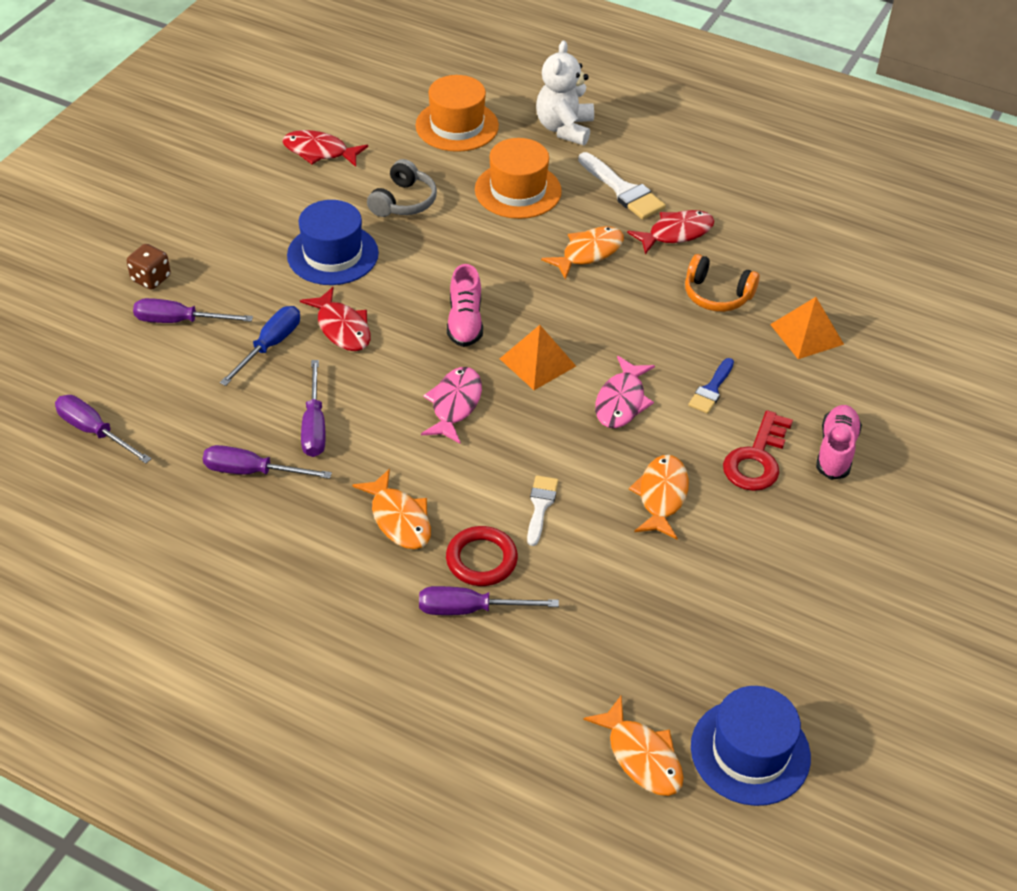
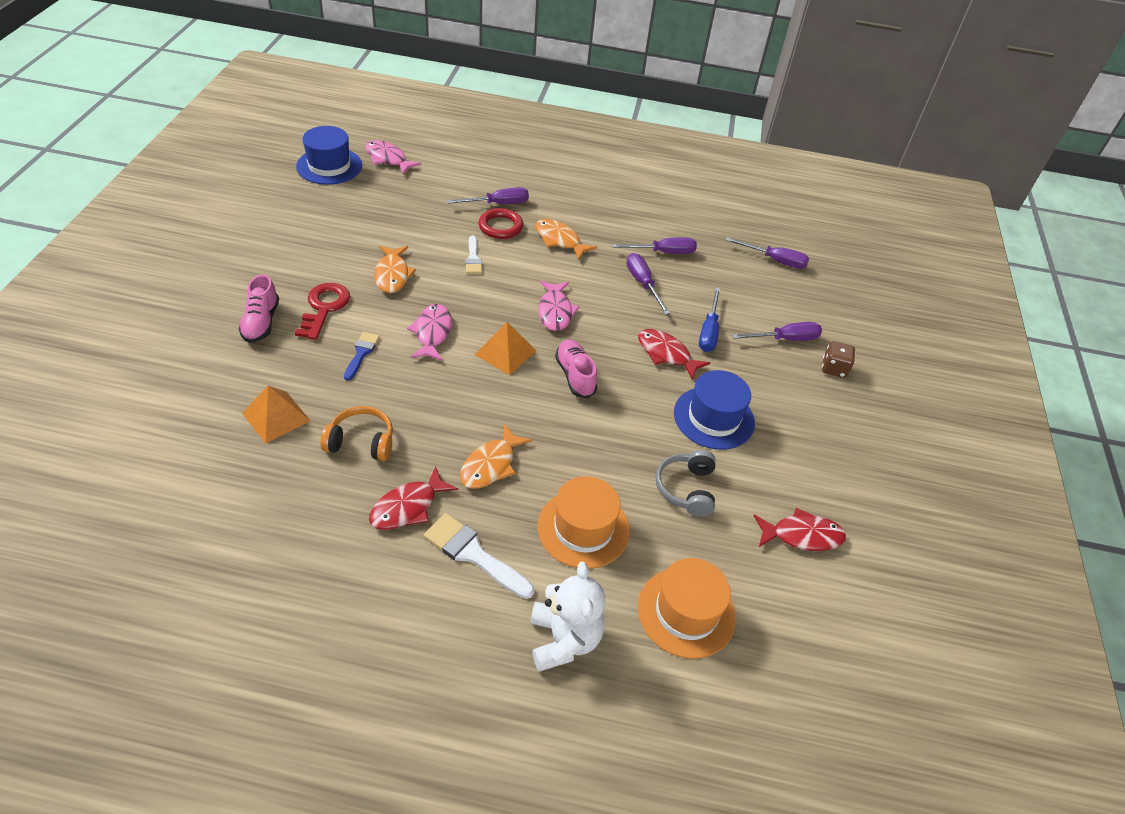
camera: 160 degrees right, 0 degrees up
(641, 756) = (388, 159): orange fish -> pink fish

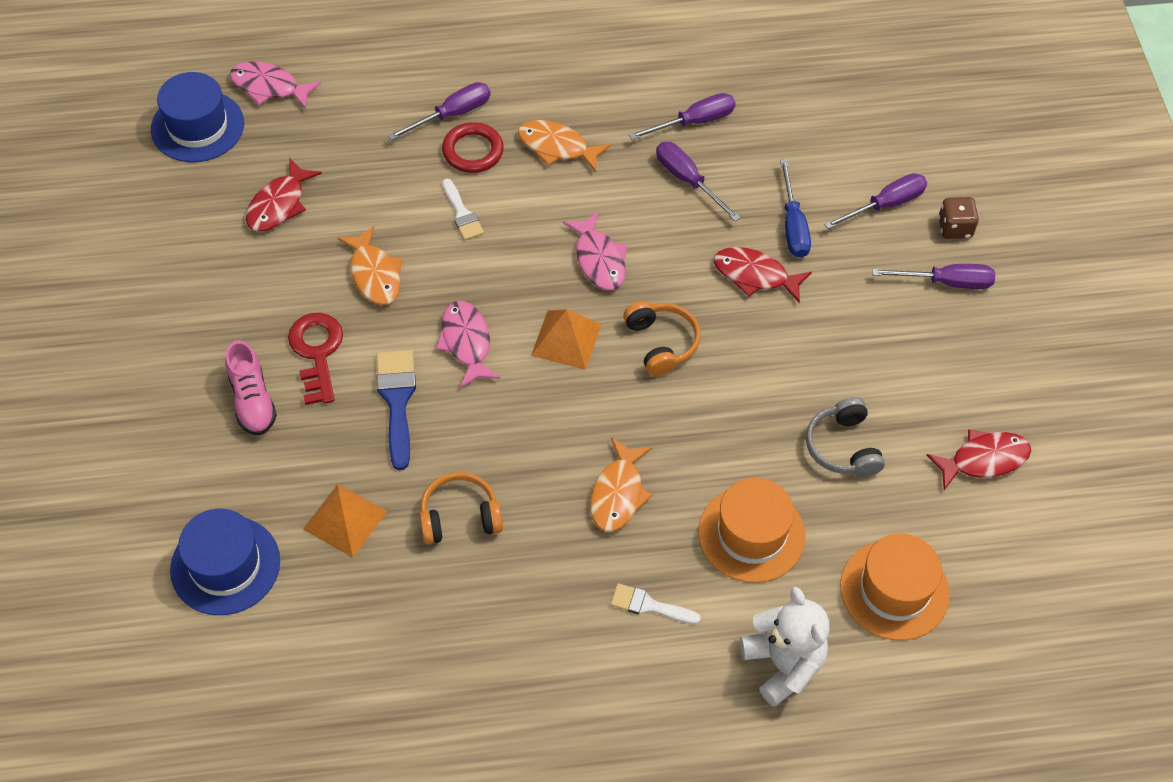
camera: 15 degrees left, 10 degrees up
(361, 353) = (397, 401): blue brush -> blue brush, size x1.60
(408, 507) = (552, 577): red fish -> red fish (279, 204)
(473, 554) = (649, 605): white brush -> white brush, size x0.62
(575, 376) = (661, 343): pink shoe -> orange headphones
(714, 417) = (840, 344): blue hat -> blue hat (225, 565)
(775, 260) = (835, 87): purple screwdriver -> purple screwdriver (946, 282)

